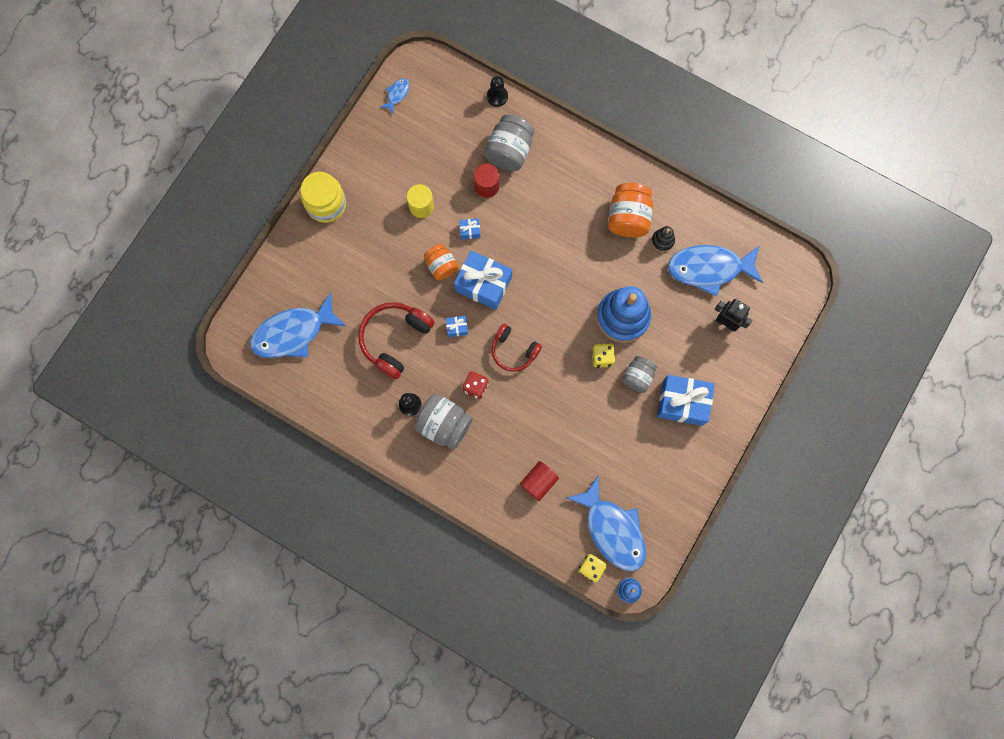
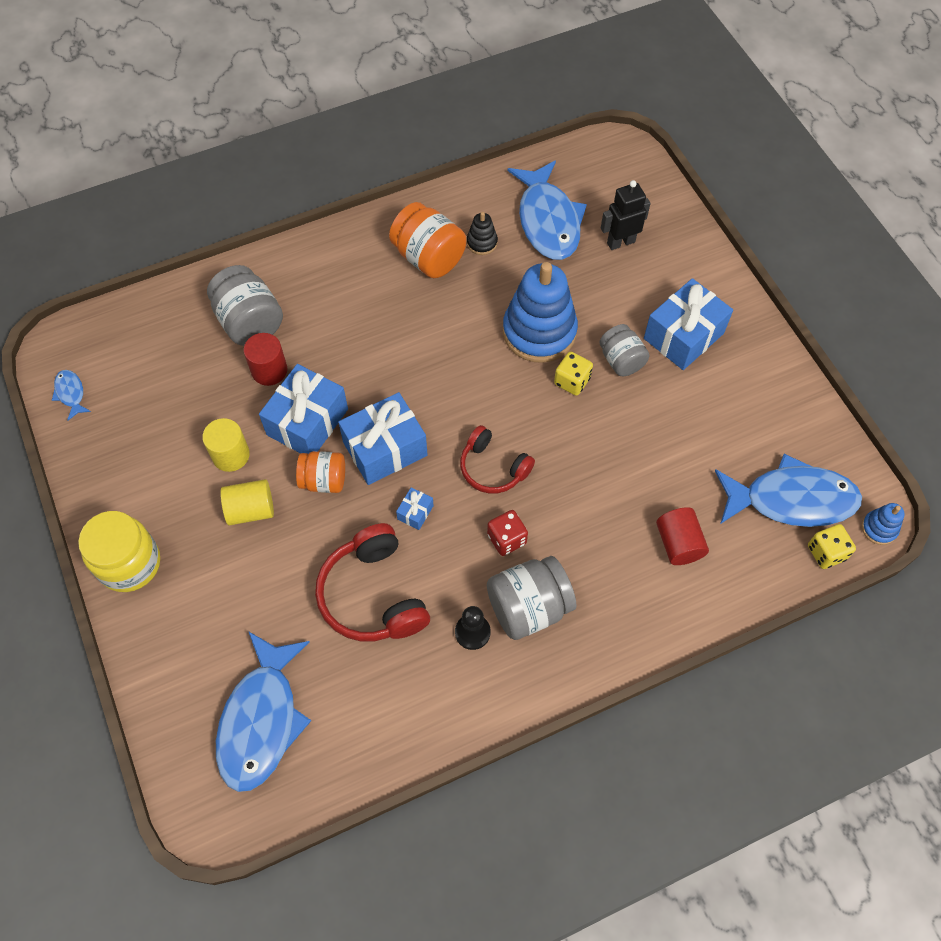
camera: 55 degrees left, 15 degrees down
(398, 241) = (251, 510): none -> yellow cylinder
(470, 231) = (307, 422): blue gift -> blue gift, size x2.29
(497, 96) = (175, 294): black pawn -> none
(514, 350) = (493, 468): red headphones -> red headphones turned 60 degrees clockwise
(709, 268) = (548, 221): blue fish -> blue fish turned 45 degrees counterclockwise

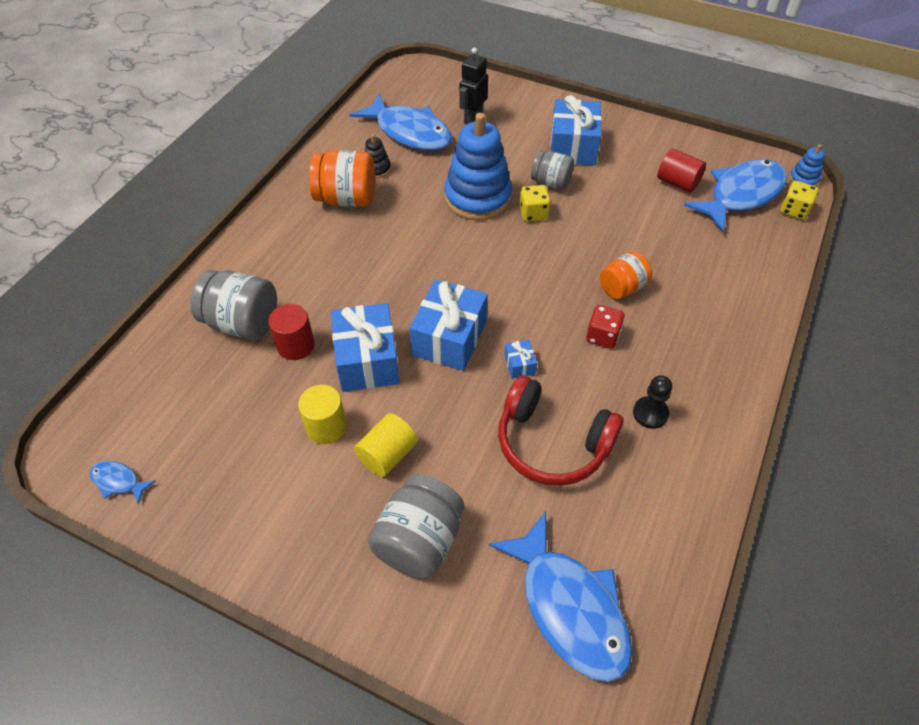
camera: 40 degrees left, 10 degrees down
(129, 563) = (320, 577): yellow jar -> none
(324, 480) = (425, 391): orange jar -> orange jar (622, 288)
(493, 468) = (541, 298): red headphones -> none
(528, 607) = (667, 368): grey jar -> grey jar (419, 541)
(678, 544) = (710, 262): red cylinder -> red cylinder (677, 182)

